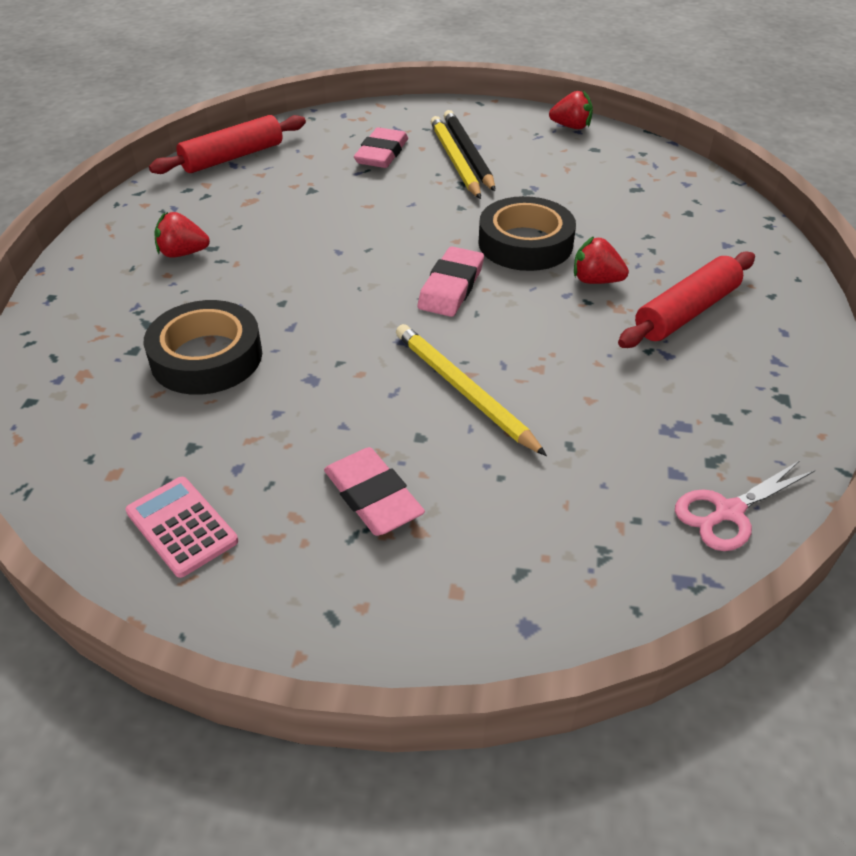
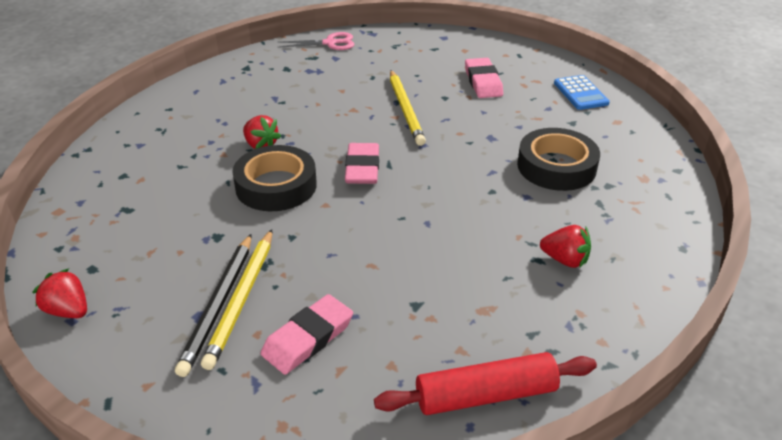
camera: 155 degrees left, 5 degrees down
(181, 526) = (580, 93): pink calculator -> blue calculator
(451, 287) = (362, 168): pink eraser -> pink eraser turned 45 degrees counterclockwise
(686, 312) = (233, 113): red rolling pin -> none

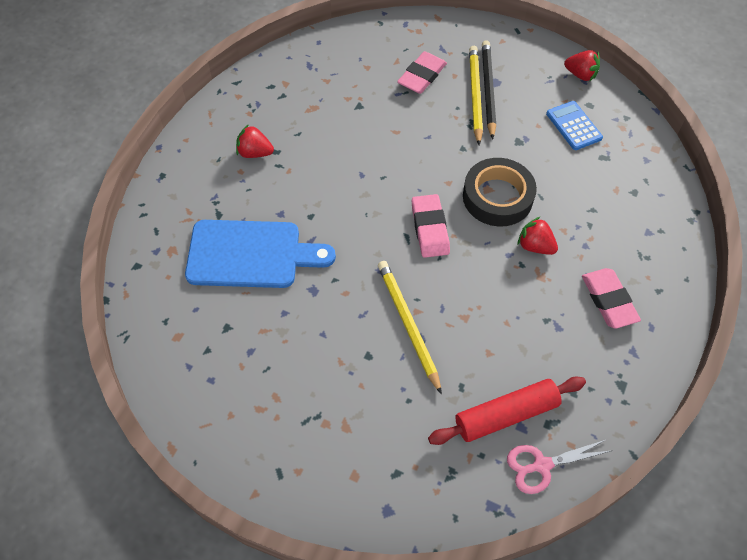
camera: 170 degrees right, 20 degrees up
(483, 82) = (325, 395): pink eraser -> pink eraser (608, 300)
(486, 395) = (310, 57): red rolling pin -> red rolling pin (506, 414)
(556, 166) = (251, 254): black tape -> blue cutting board
(580, 93) = (209, 387): blue calculator -> blue calculator (573, 126)

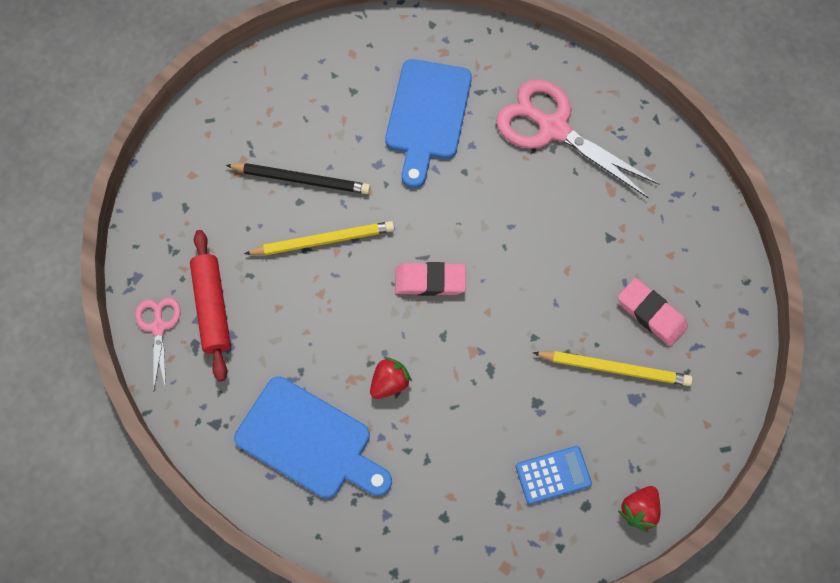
camera: 100 degrees right, 10 degrees up
(255, 153) = (553, 128): red strawberry -> pink scissors
(487, 90) = (622, 386): black pencil -> black pencil (301, 179)
(497, 197) = (460, 359): black tape -> none
(608, 300) = (309, 441): pink eraser -> blue cutting board

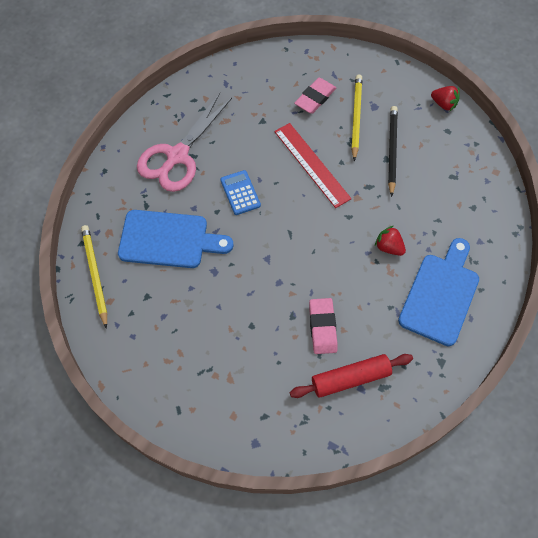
camera: 95 degrees left, 5 degrees down
(159, 327) = (372, 418): pink scissors -> none
(301, 179) = (231, 326): black pencil -> black pencil (392, 150)
(323, 240) = (283, 303): yellow pencil -> yellow pencil (95, 275)
(430, 281) = (308, 227): pink eraser -> pink eraser (322, 327)
(531, 296) = (311, 164): none -> red ruler
(553, 475) = (432, 148): blue calculator -> blue calculator (240, 193)

